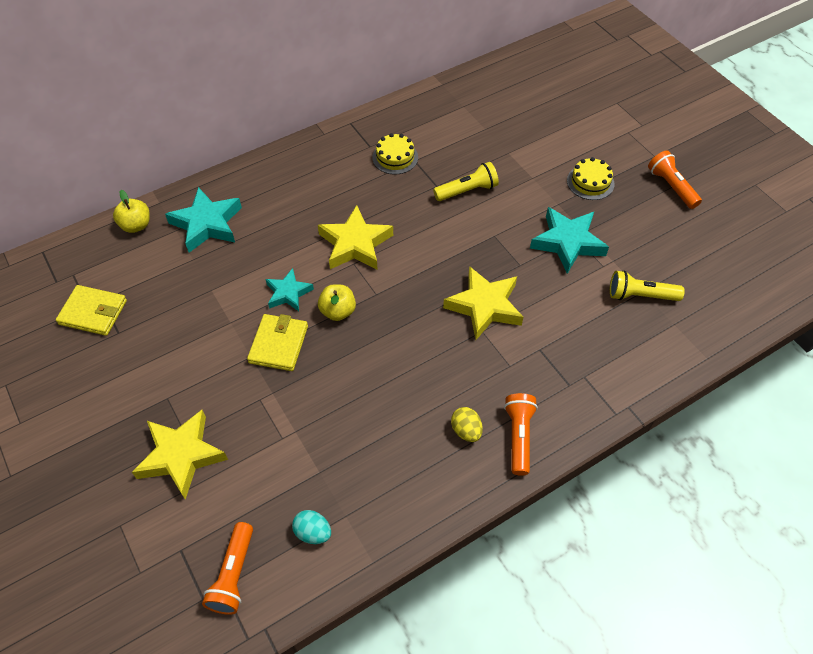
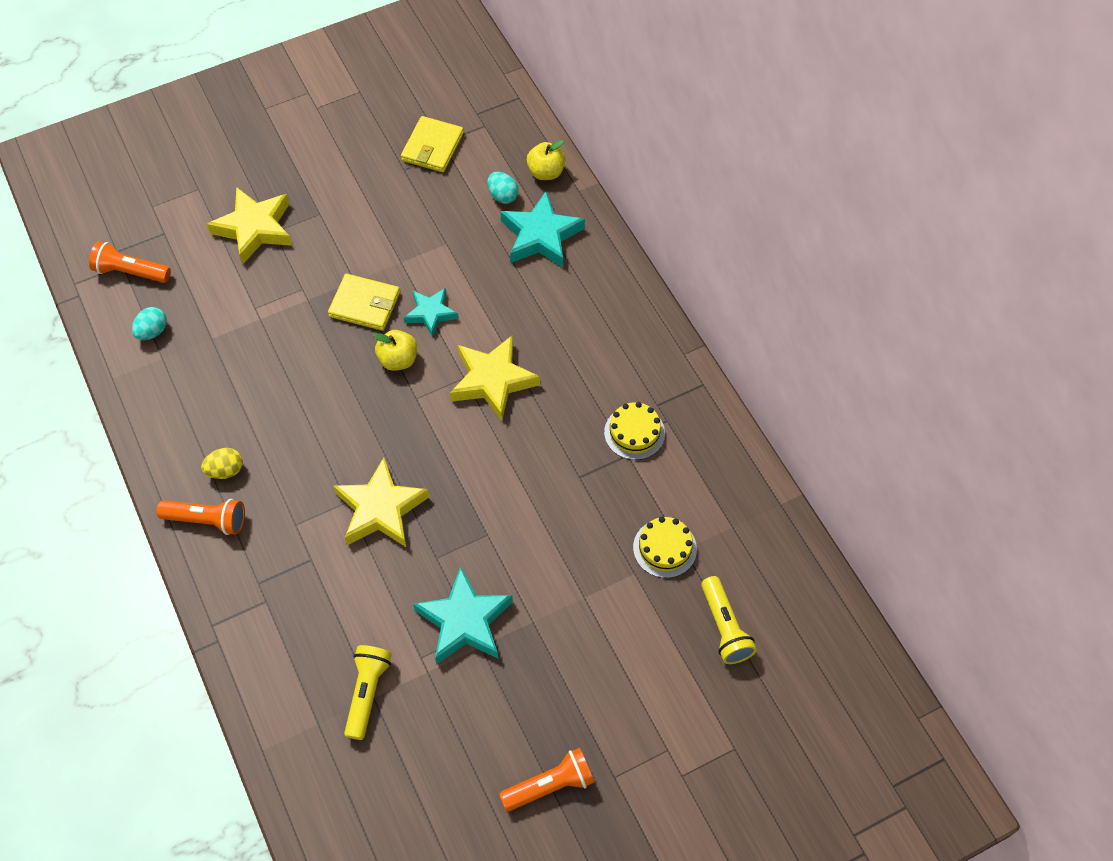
camera: 95 degrees right, 5 degrees up
(160, 253) = (503, 196): none -> turquoise egg
(467, 190) = (567, 512): yellow flashlight -> yellow flashlight (724, 627)
(590, 182) = (569, 672): yellow cake -> yellow cake (664, 548)

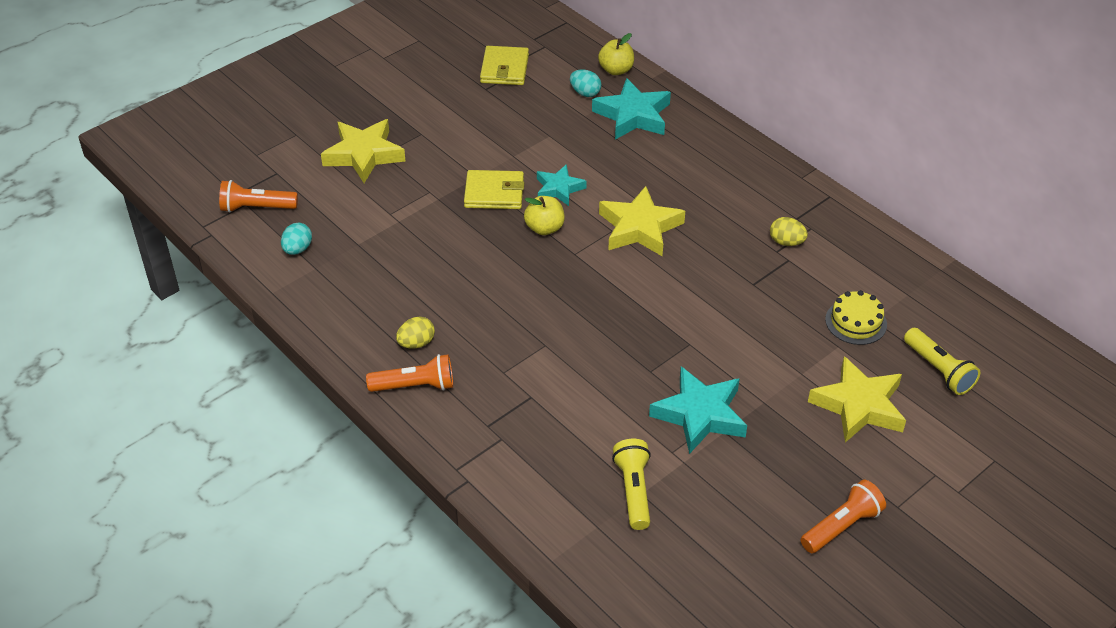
camera: 15 degrees left, 15 degrees down
(381, 509) = (580, 344): yellow star -> yellow star (859, 406)
(634, 432) = (786, 242): yellow cake -> yellow egg

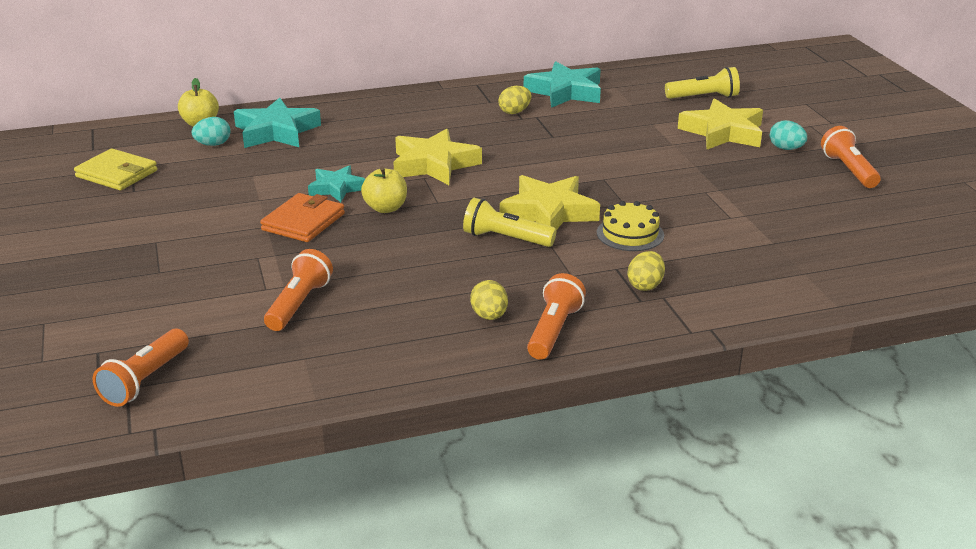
camera: 65 degrees left, 15 degrees down
(297, 249) = (257, 364): turquoise egg -> turquoise egg (786, 148)
(364, 155) = (144, 284): yellow star -> yellow star (549, 212)
(379, 238) = (299, 304): none -> orange flashlight
(494, 193) = (303, 222): yellow wallet -> orange wallet
(513, 422) = (645, 285): none -> yellow egg
(633, 490) = (768, 245): yellow flashlight -> yellow flashlight (505, 239)
(700, 415) = (693, 195): turquoise star -> turquoise star (565, 92)
(856, 322) = (630, 111): yellow cake -> yellow cake (630, 234)

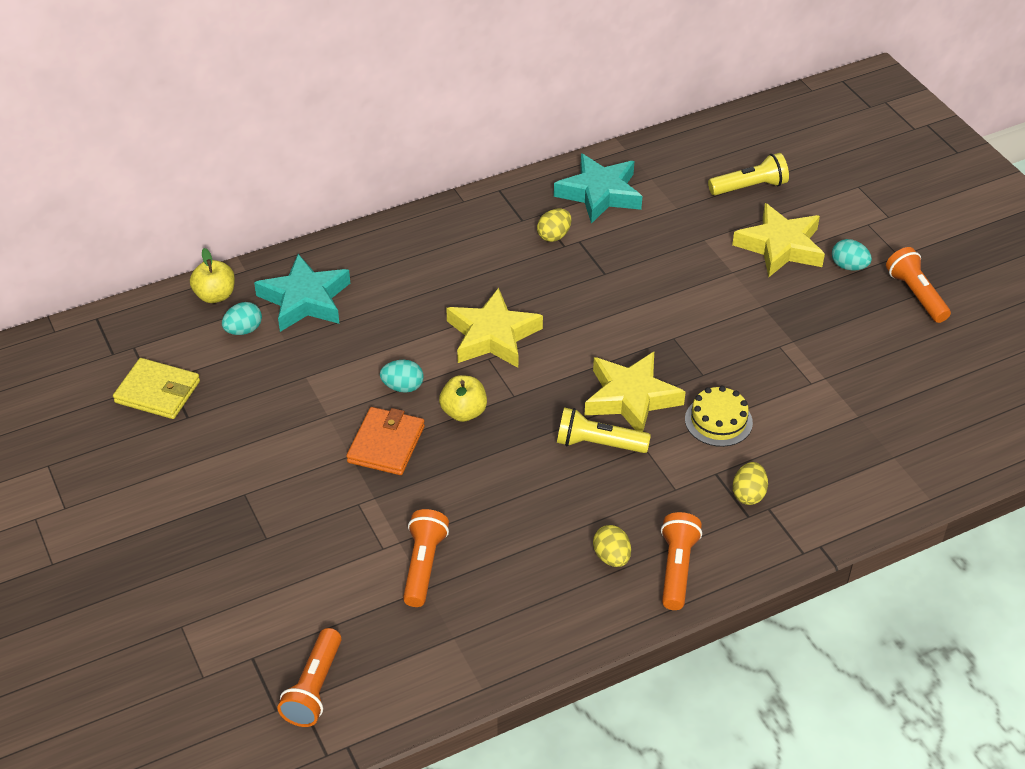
camera: 10 degrees left, 15 degrees up
(336, 188) = (403, 387): turquoise star -> turquoise egg

